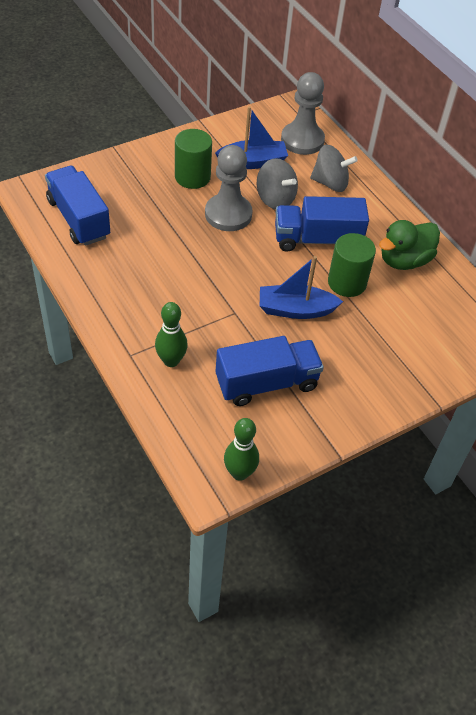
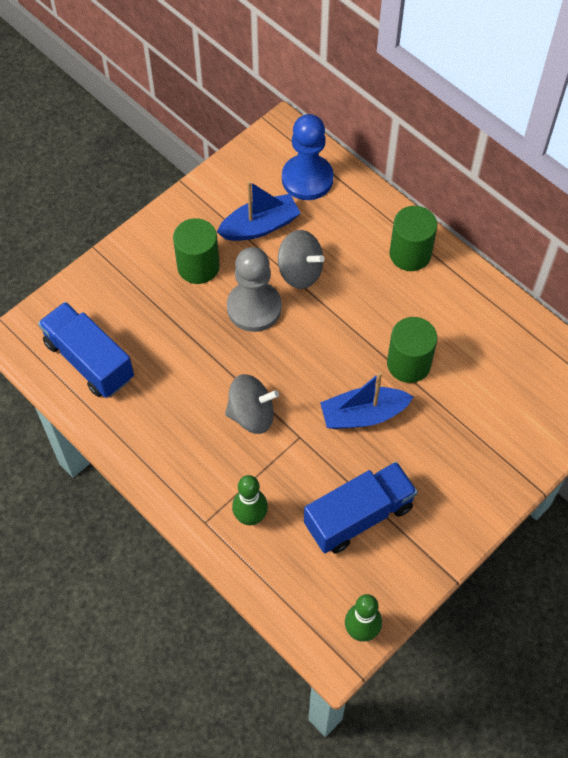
camera: 10 degrees left, 10 degrees up
(302, 140) = (307, 179): grey pawn -> blue pawn
(317, 239) = (361, 315): blue truck -> none
(330, 183) = (355, 232): grey spinning top -> grey spinning top (251, 414)
(372, 207) = (410, 254): none -> green cylinder
(404, 260) = (463, 317): green duck -> none

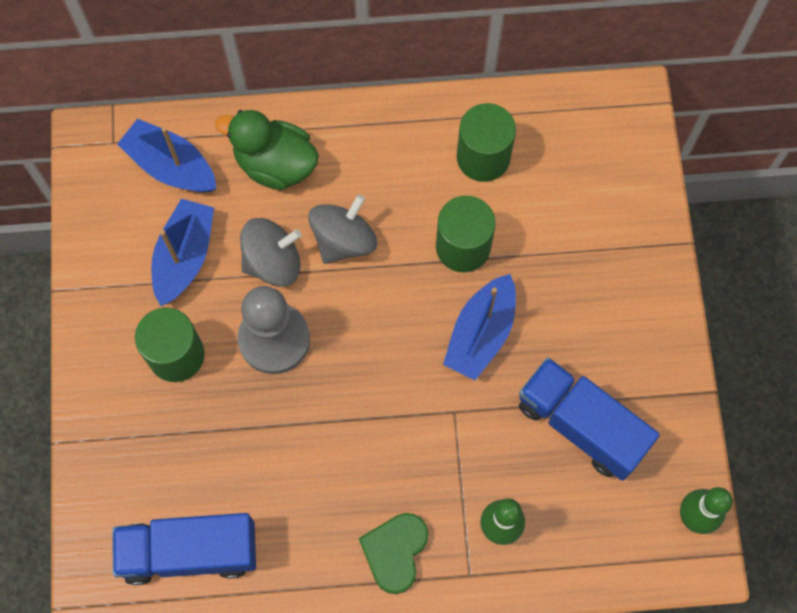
camera: 50 degrees left, 10 degrees up
(183, 469) = (395, 552): none -> green heart
(251, 414) = (391, 438): grey spinning top -> grey spinning top (344, 240)
(307, 179) = (171, 166): blue pawn -> blue boat
(359, 516) = (581, 425): blue truck -> blue truck turned 60 degrees counterclockwise
(360, 228) = (275, 164): none -> green duck
(410, 254) = (346, 144): green cylinder -> green cylinder (483, 157)

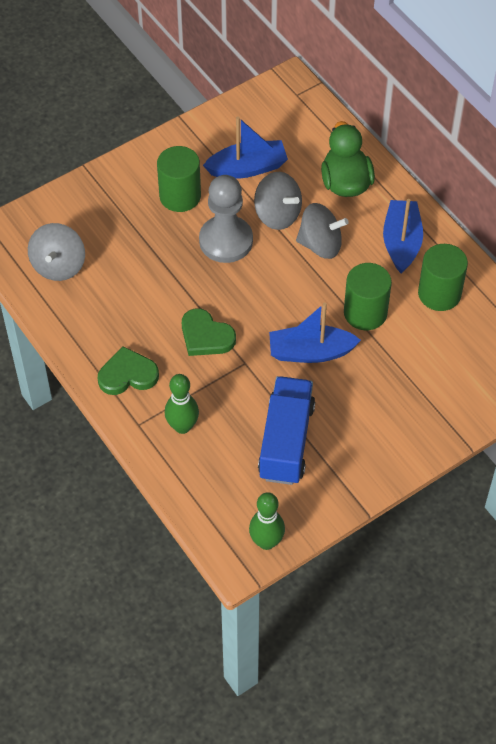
camera: 60 degrees right, 15 degrees down
(171, 166) = (303, 131): blue boat -> blue boat (401, 242)
(189, 551) = (58, 265): blue truck -> grey spinning top
(393, 435) = (206, 336): none -> green heart

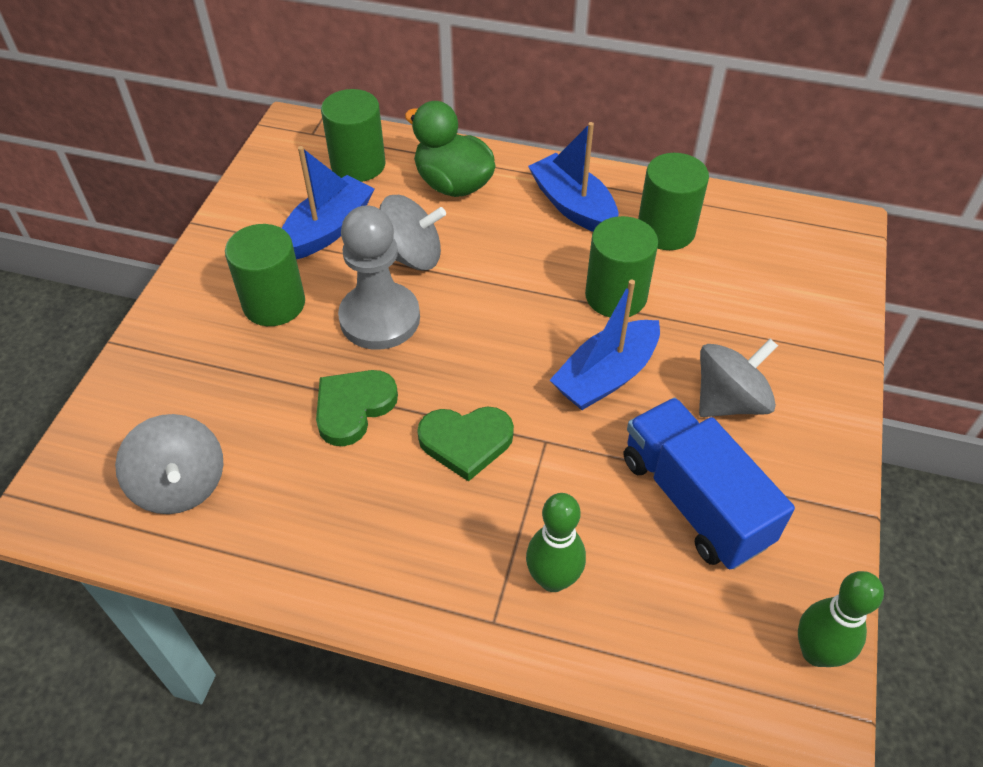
camera: 40 degrees left, 5 degrees down
(128, 375) = (413, 564): green heart -> green heart (353, 408)
(303, 134) = (358, 164): none -> green cylinder
(320, 245) = (492, 258): grey spinning top -> grey spinning top (729, 401)

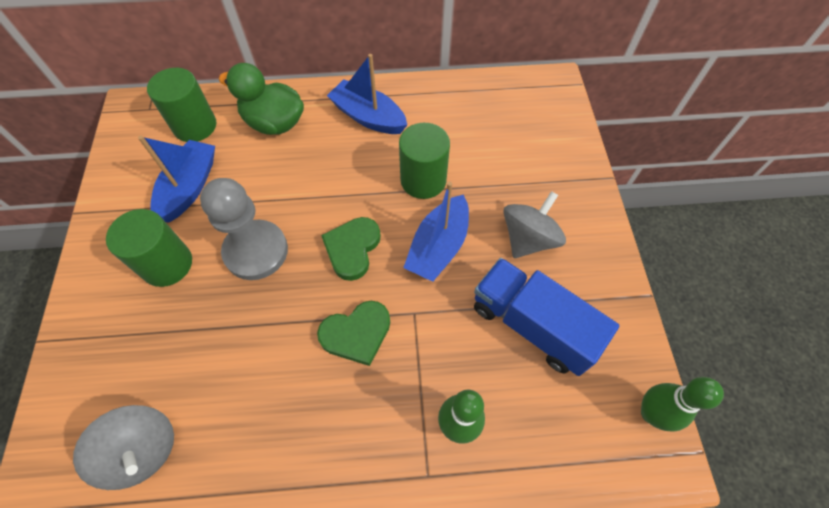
camera: 20 degrees left, 10 degrees up
(353, 408) = (261, 334): green heart -> green heart (352, 249)
(412, 256) = (263, 191): grey spinning top -> none
(666, 230) = (439, 118): green cylinder -> none

